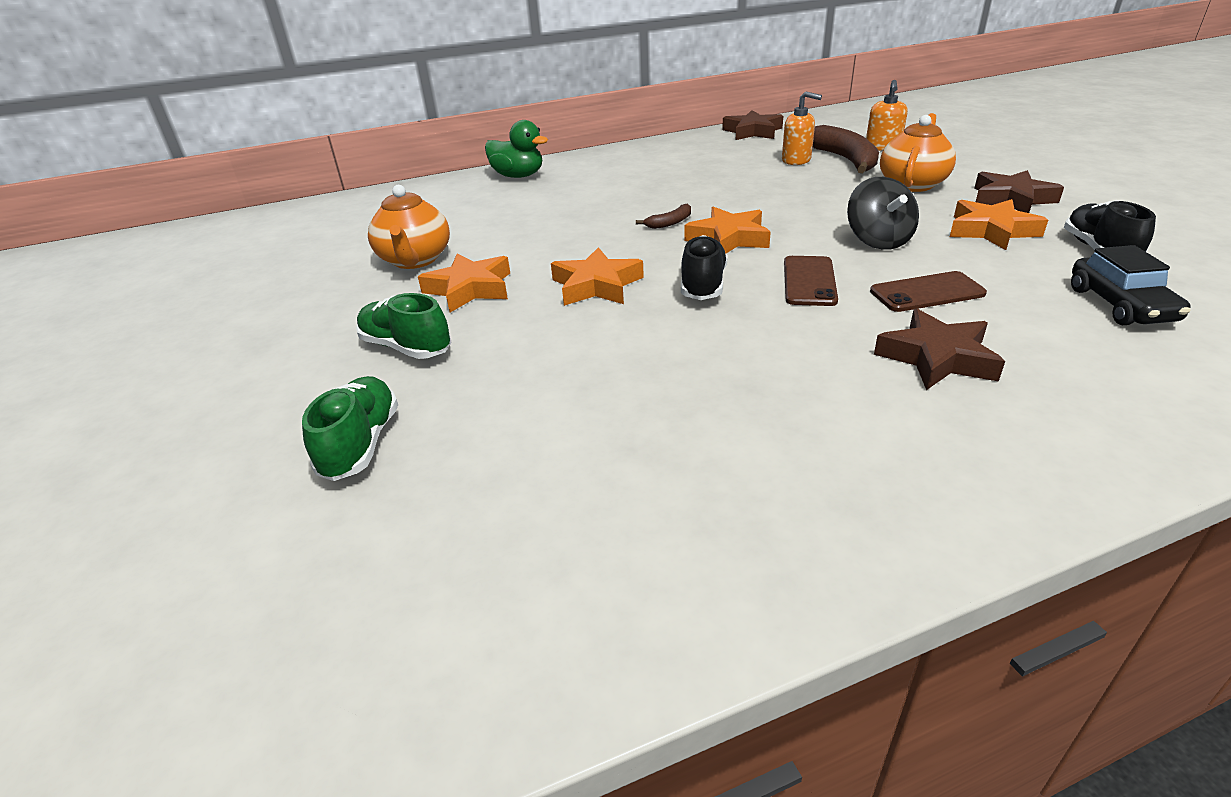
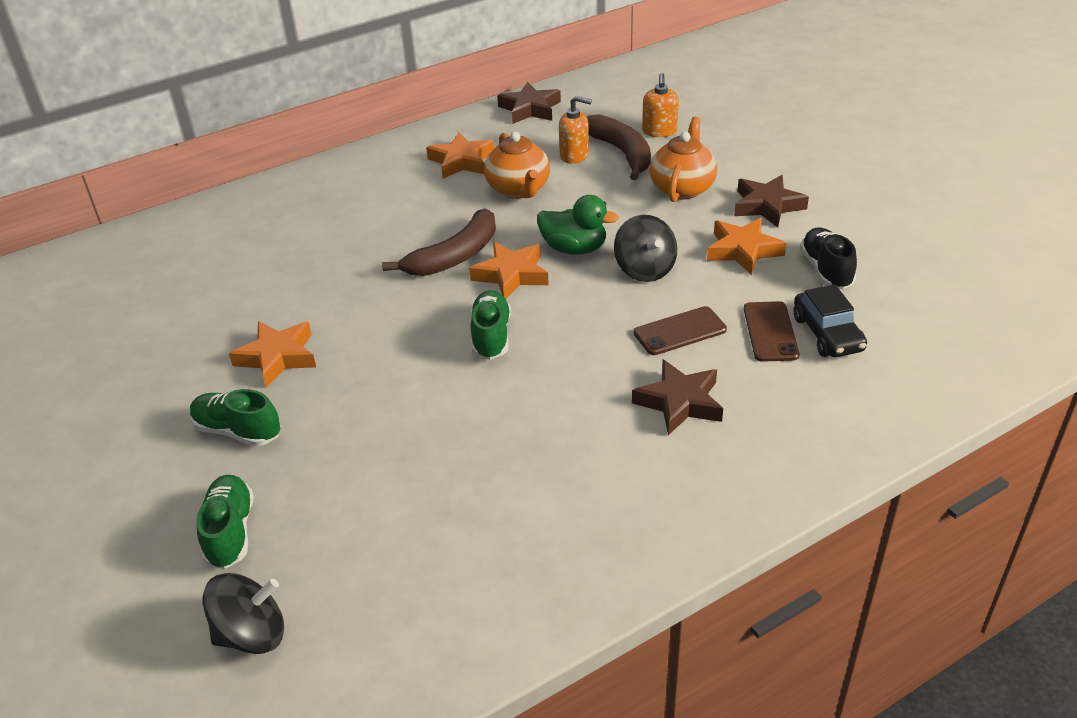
camera: 10 degrees left, 5 degrees up
(341, 568) = (252, 634): none -> black spinning top
(415, 260) = (213, 324): orange teapot -> orange teapot (519, 189)
(518, 176) = (289, 193): green duck -> green duck (574, 249)
(596, 285) = (395, 344): orange star -> orange star (462, 161)
(670, 223) = (455, 256): brown banana -> brown banana, size x2.17
(703, 285) = (491, 336): black shoe -> green shoe
(809, 281) = (583, 325): brown phone -> brown phone (770, 332)

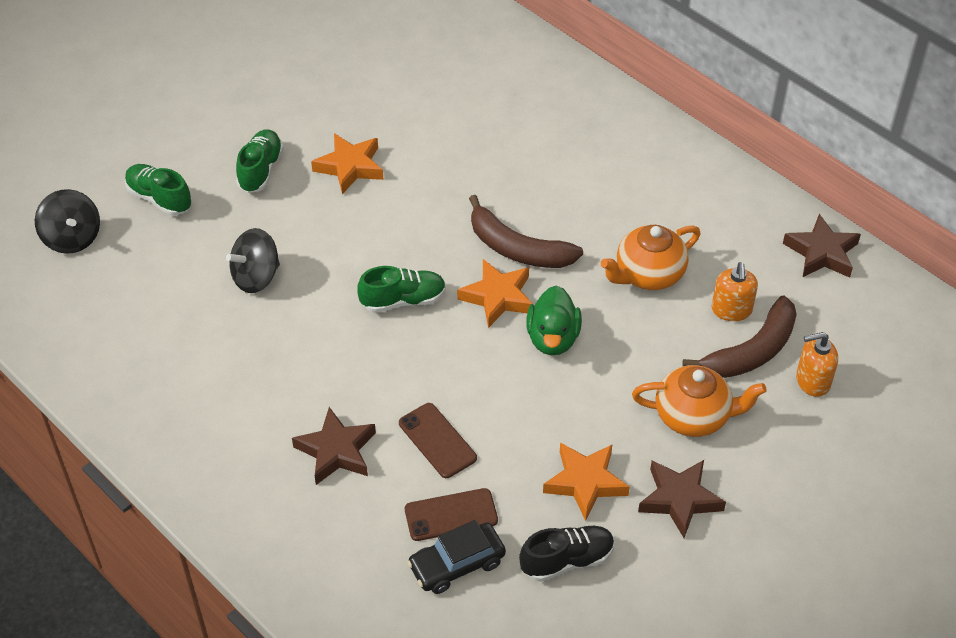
camera: 75 degrees right, 10 degrees up
(230, 532) = (159, 198): green shoe -> green shoe turned 120 degrees counterclockwise
(462, 161) = (689, 217): orange star -> none
(645, 269) = (531, 401): black spinning top -> black spinning top (256, 277)

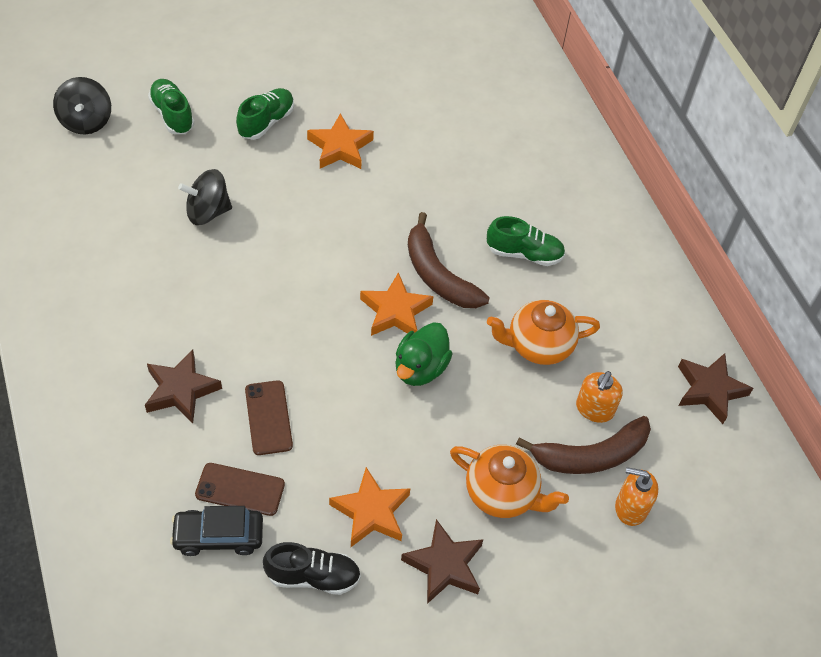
camera: 20 degrees right, 5 degrees up
(403, 300) = (314, 281): green shoe -> green shoe (524, 253)

